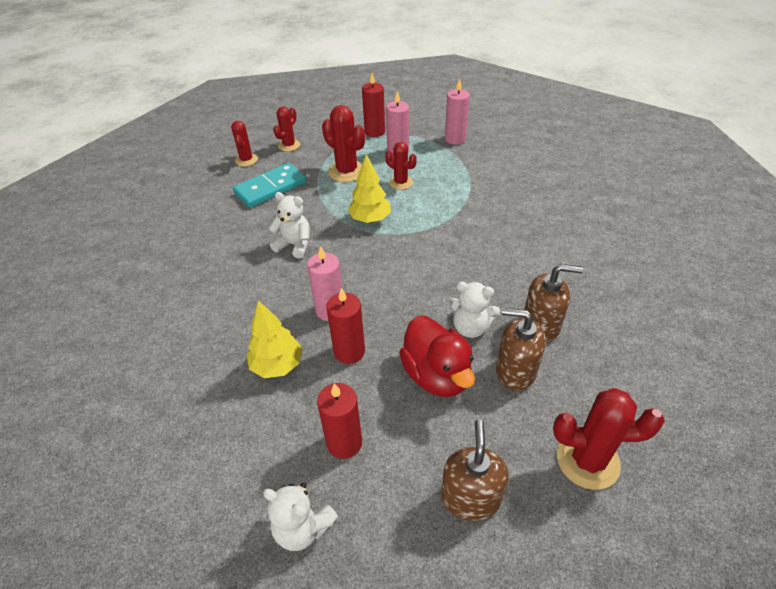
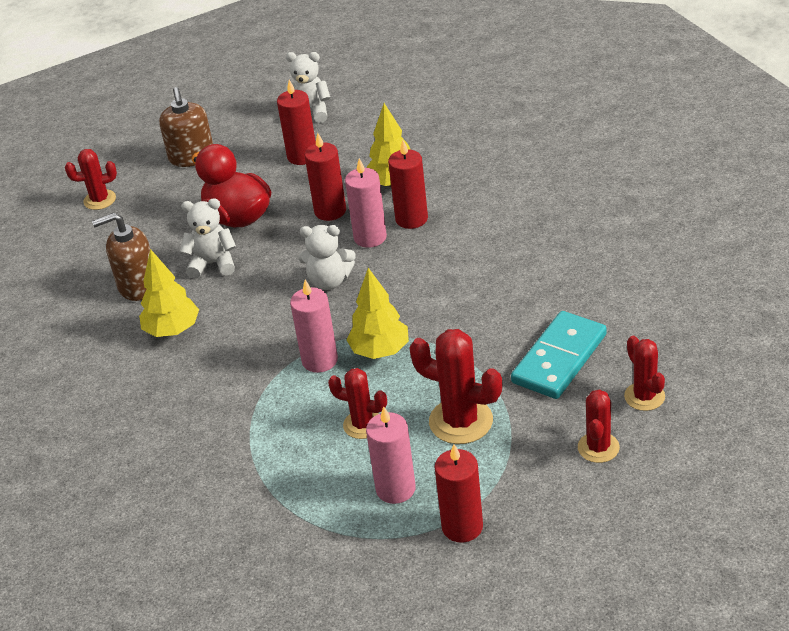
camera: 165 degrees right, 5 degrees down
(287, 318) = (411, 219): none -> red candle
(294, 245) = (460, 290): white teddy bear -> white teddy bear (329, 281)
(455, 139) = (301, 551): pink candle -> pink candle (320, 360)
(512, 274) = (172, 330): none -> yellow tree
(515, 371) = (162, 240): brown soap dispenser -> none
(587, 460) = (100, 200): red cactus -> red cactus, size x0.63

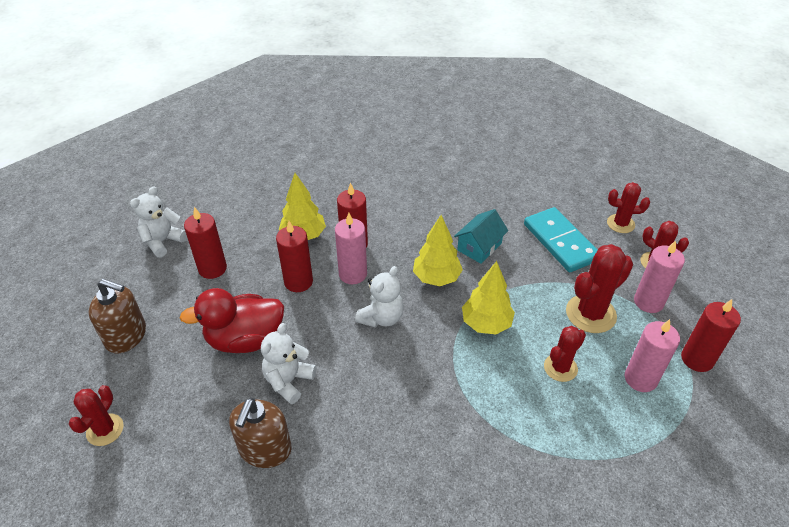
camera: 65 degrees left, 5 degrees up
(172, 330) = (351, 447): yellow tree -> yellow tree (436, 278)
(320, 360) = (469, 362): pink candle -> pink candle (648, 302)
(490, 302) = (479, 247): none -> turquoise house

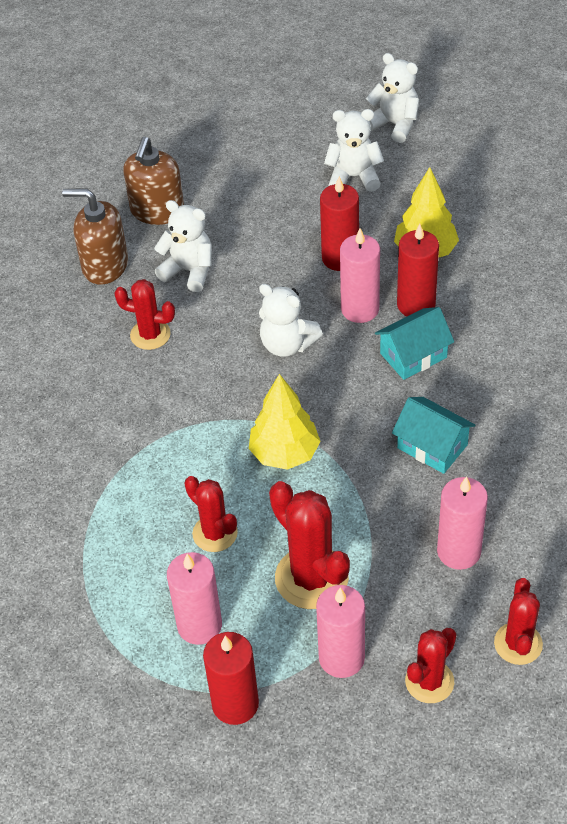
camera: 90 degrees right, 5 degrees up
(105, 430) = (129, 146): red cactus -> red cactus (150, 335)
(126, 336) = (245, 131): brown soap dispenser -> brown soap dispenser (157, 211)
(212, 269) = (353, 177): red candle -> white teddy bear
(245, 339) = (246, 225): red duck -> none
(400, 249) = (413, 355): none -> turquoise house
(436, 278) = (363, 398): yellow tree -> none
(560, 242) = (458, 551): turquoise domino -> pink candle

